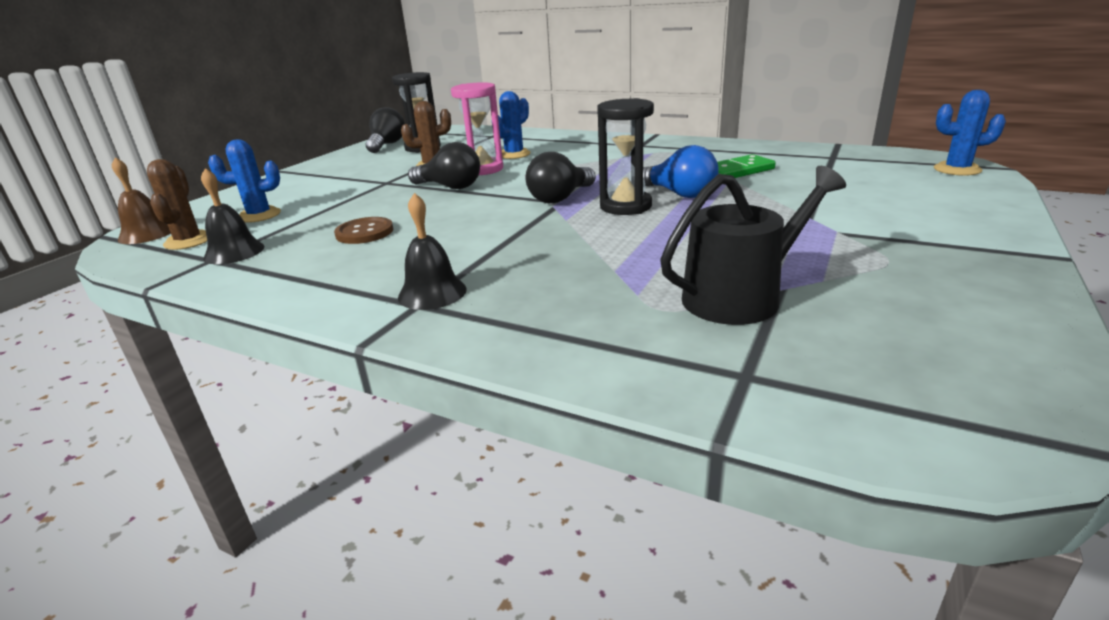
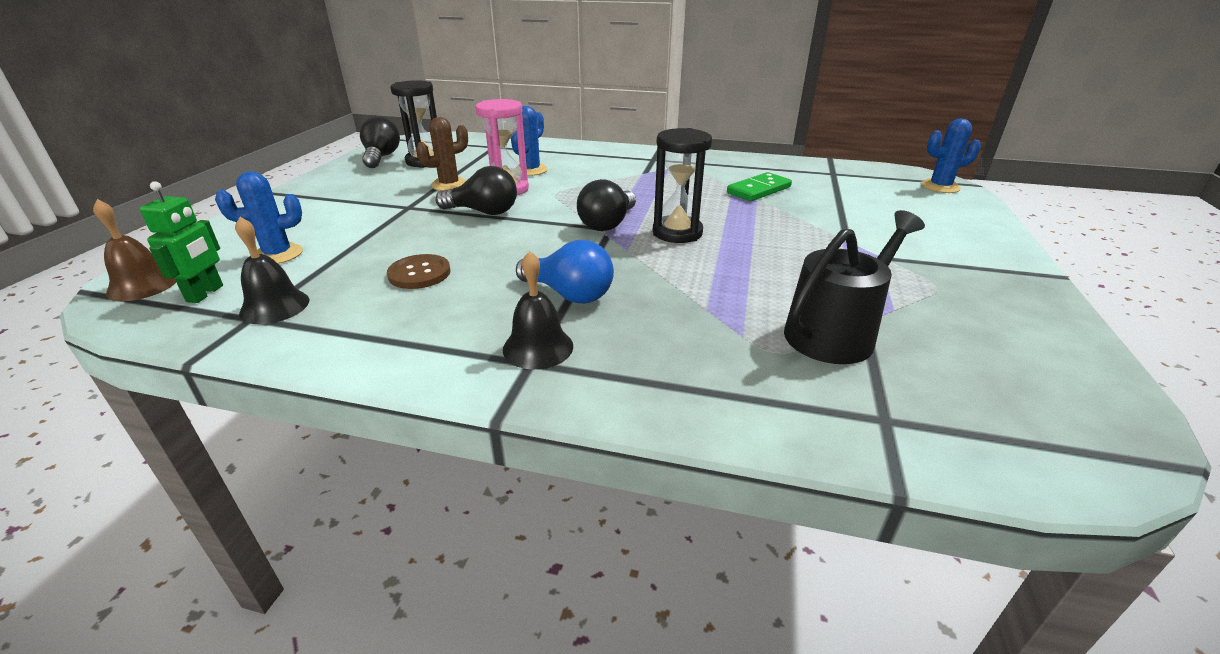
camera: 15 degrees left, 5 degrees up
(188, 241) = (206, 293): brown cactus -> green robot
(679, 194) = (719, 217): blue light bulb -> blue light bulb (569, 294)

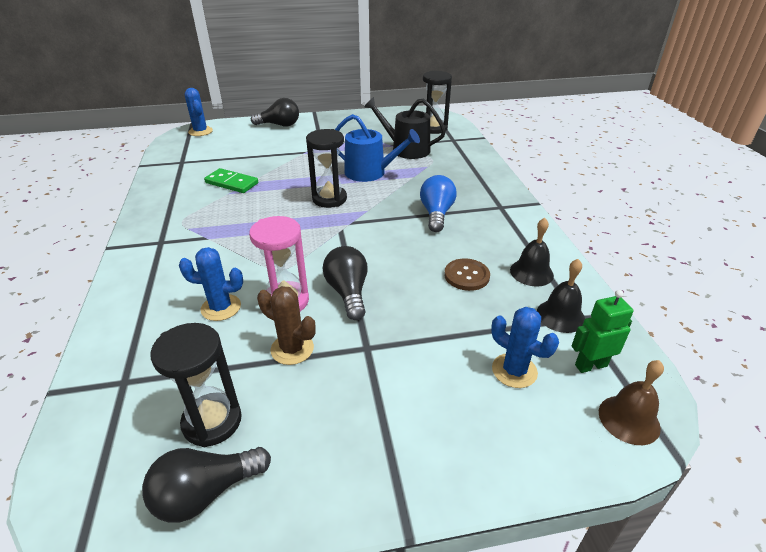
camera: 115 degrees left, 5 degrees up
(538, 347) = (489, 208): black bell -> black bell (531, 272)
(608, 224) = (332, 226): black light bulb -> black light bulb (279, 125)
(743, 274) = (370, 172): none -> blue watering can
(973, 411) = (433, 128): none -> black hourglass

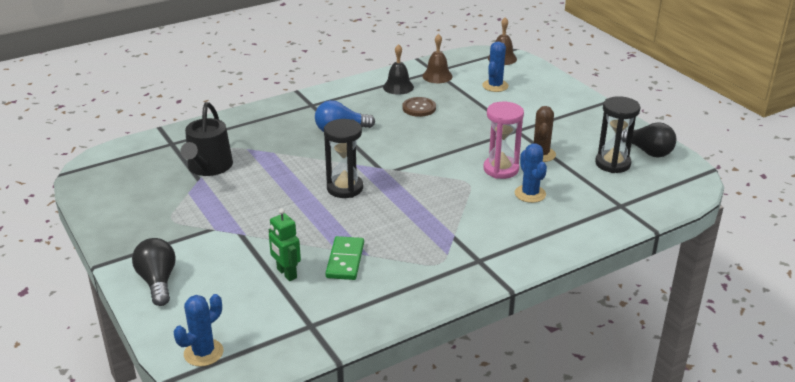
camera: 110 degrees left, 5 degrees down
(348, 292) = (472, 147): black light bulb -> none
(370, 172) = (277, 178): blue watering can -> none
(433, 128) = (140, 159): black hourglass -> none
(560, 316) = (437, 76): black bell -> brown bell
(590, 365) = (472, 67): green robot -> green robot (286, 274)

